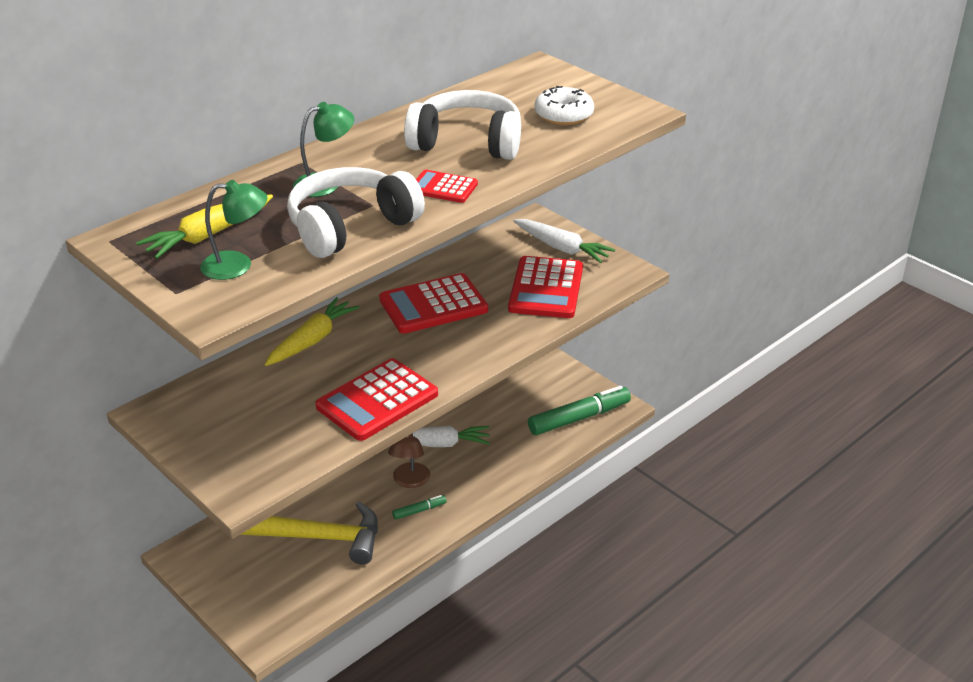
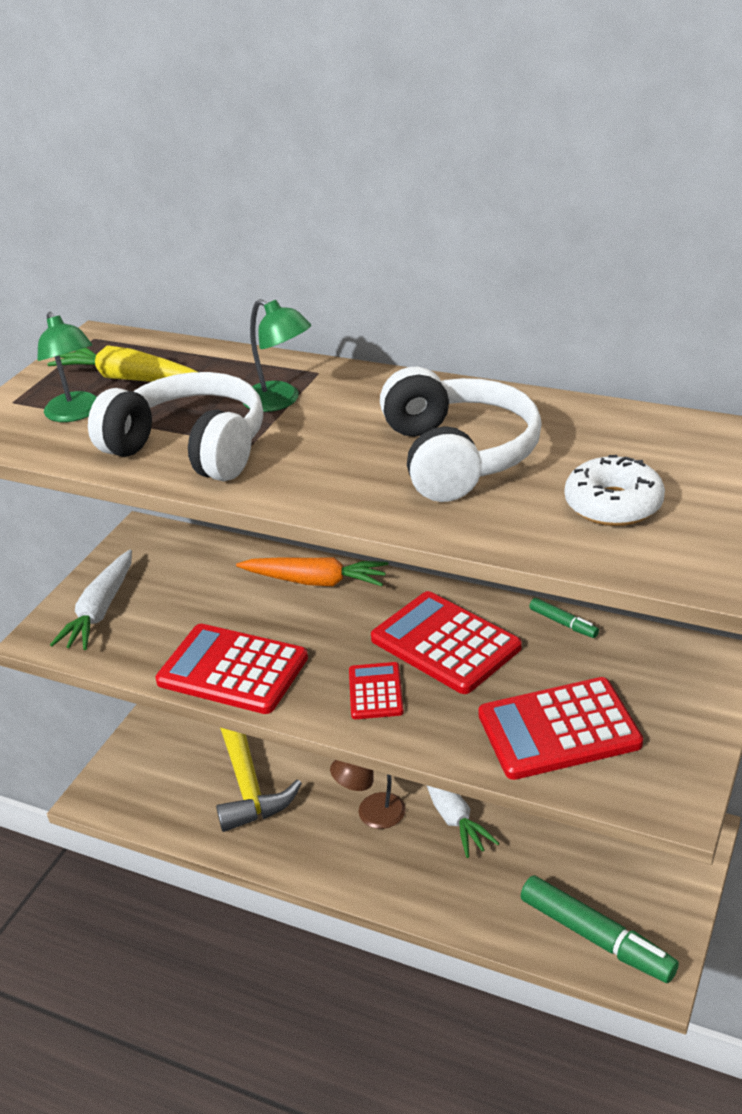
camera: 70 degrees right, 0 degrees up
(312, 340) = (315, 581): yellow carrot -> orange carrot
(419, 511) = (328, 842): green marker -> green marker (563, 623)
(443, 187) = (324, 476): red calculator -> red calculator (375, 691)
(561, 248) = (673, 711): white carrot -> white carrot (100, 610)

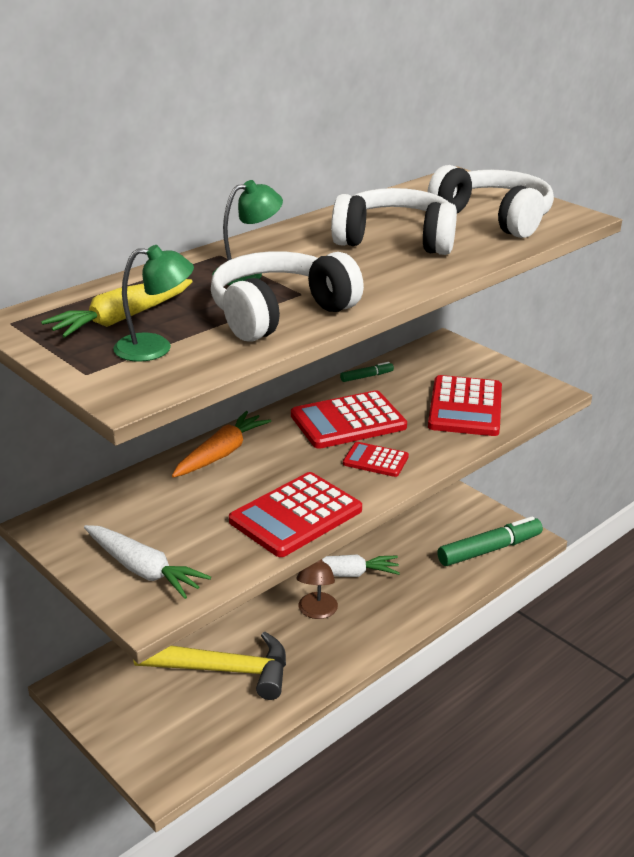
camera: 70 degrees left, 5 degrees down
(613, 504) = (493, 218): white donut -> white headphones

